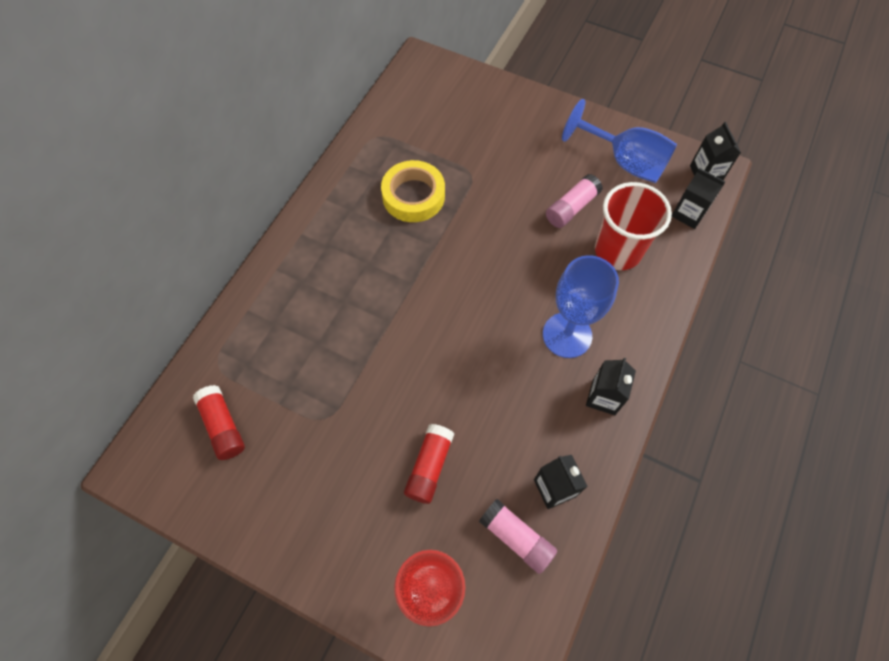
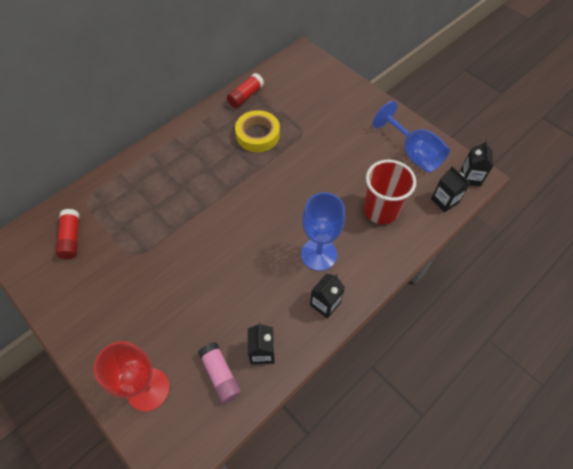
camera: 20 degrees right, 5 degrees down
(429, 467) = (185, 308): red glue stick -> red glue stick (245, 96)
(571, 208) = (361, 172): pink glue stick -> none

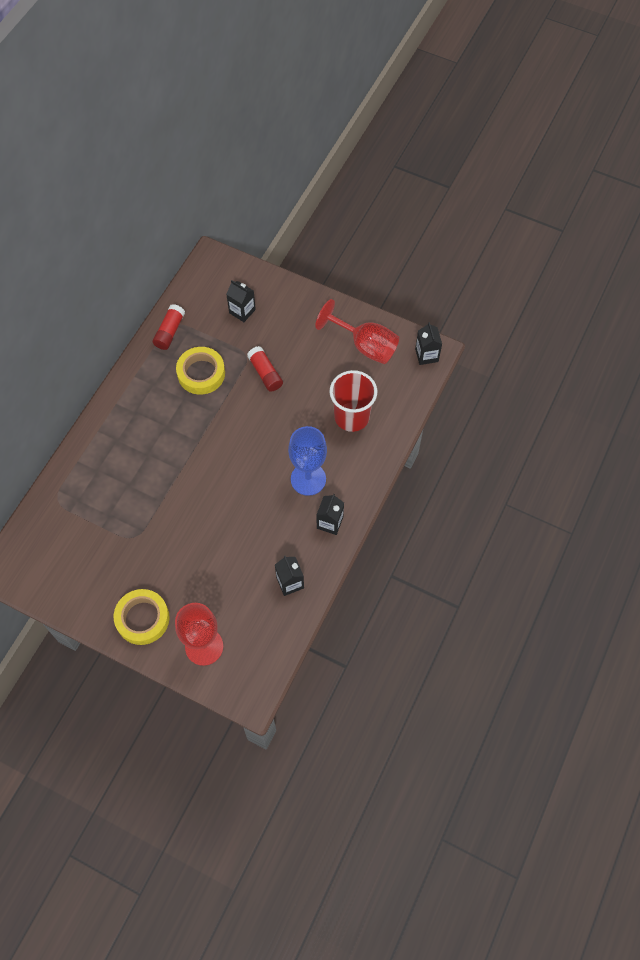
camera: 20 degrees left, 5 degrees up
(71, 238) = (63, 542): red glue stick -> red glue stick (265, 373)
(104, 336) = (142, 618): none -> yellow tape
(220, 375) = (261, 613): pink glue stick -> none
(413, 153) = (365, 346): blue goblet -> red goblet
(444, 201) = (408, 388): black carton -> black carton (242, 311)

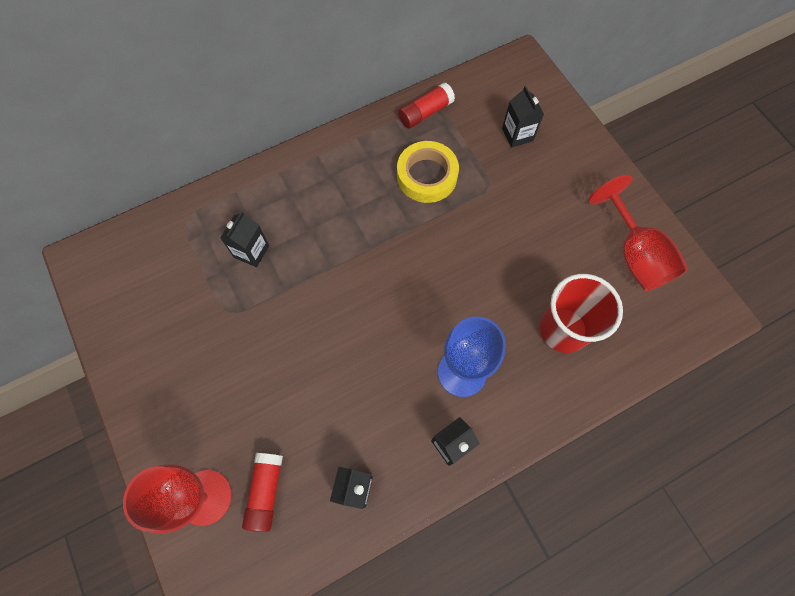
camera: 35 degrees right, 5 degrees up
(142, 618) = (168, 413): yellow tape -> none
(265, 373) = (496, 217): red glue stick -> red glue stick (265, 491)
(426, 355) = (704, 311): black carton -> black carton (251, 251)

